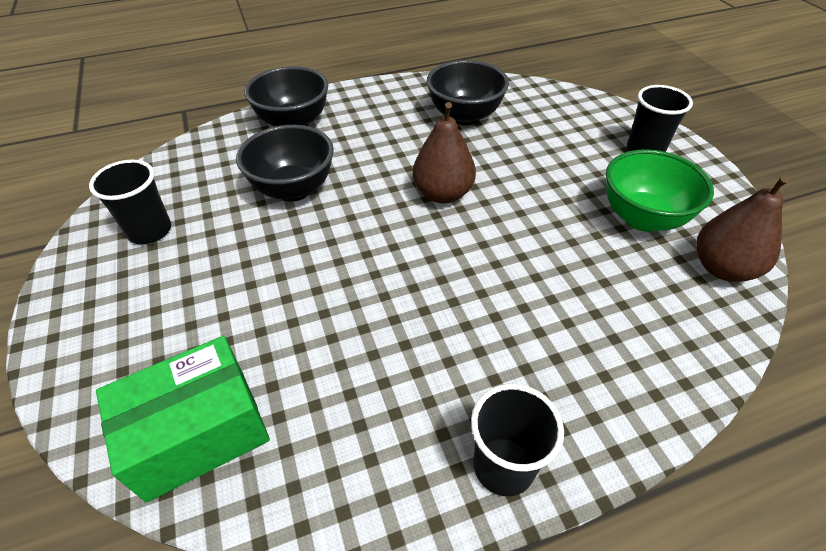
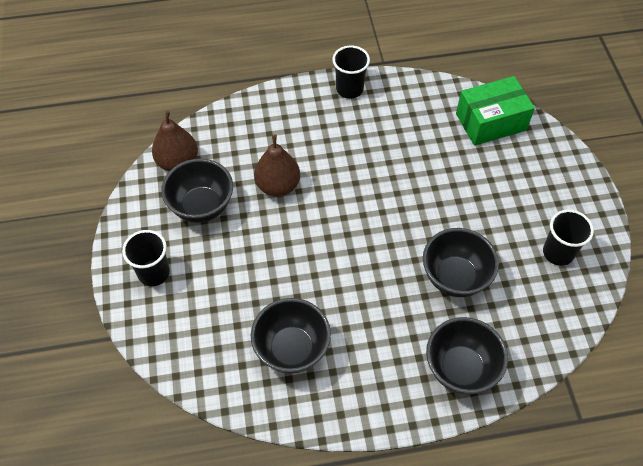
camera: 170 degrees left, 10 degrees up
(442, 194) = (337, 253): brown pear -> brown pear (278, 186)
(642, 218) = (202, 206): green bowl -> black bowl

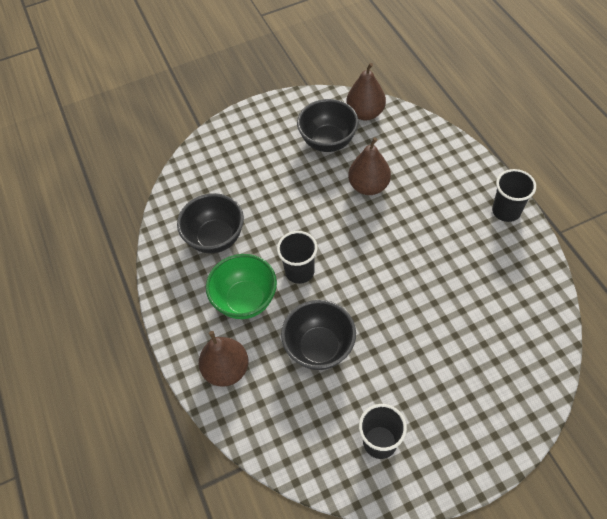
camera: 80 degrees right, 0 degrees up
(154, 273) = (258, 132): black cup -> black cup (299, 271)
(383, 334) = (245, 300): none -> green bowl
(460, 368) = (227, 369): black bowl -> brown pear
(491, 122) = (526, 348): green box -> none

